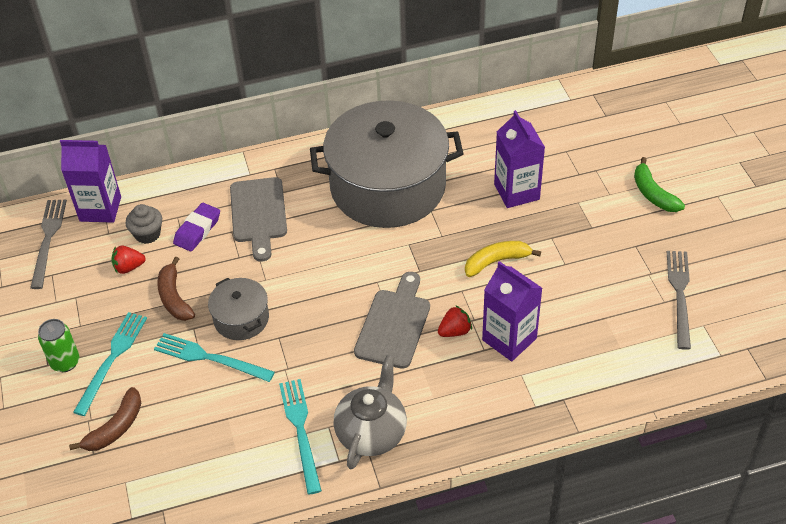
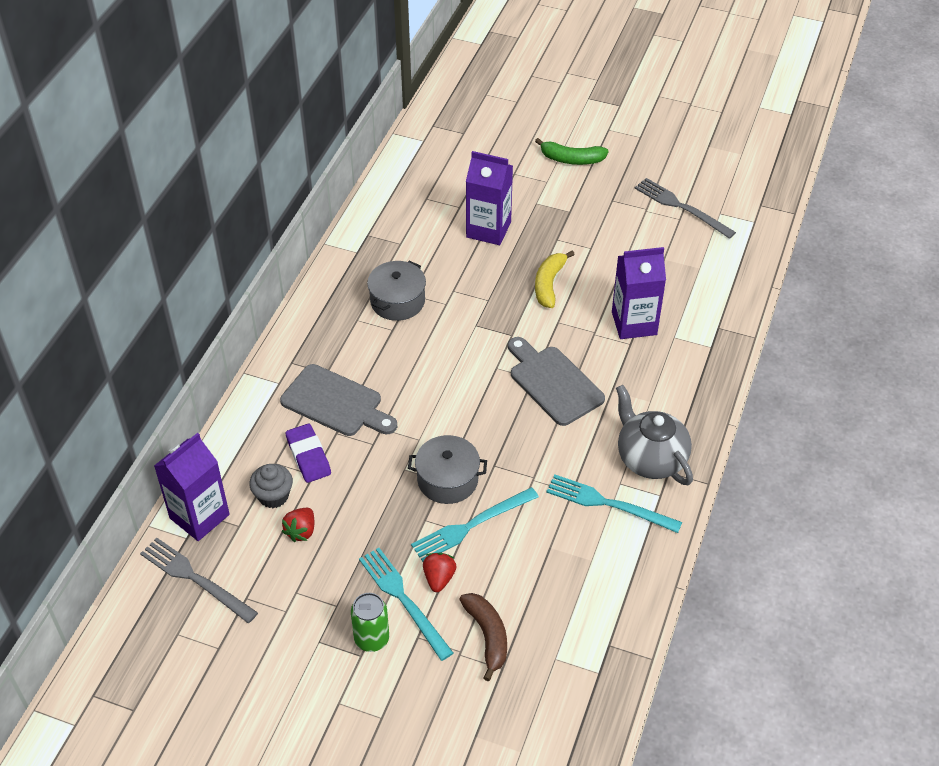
camera: 55 degrees left, 0 degrees up
(174, 297) = (374, 515): brown banana -> none
(388, 187) = (397, 301): grey pot -> grey pot, size x0.44
(455, 331) = (595, 350): red strawberry -> red strawberry (439, 578)

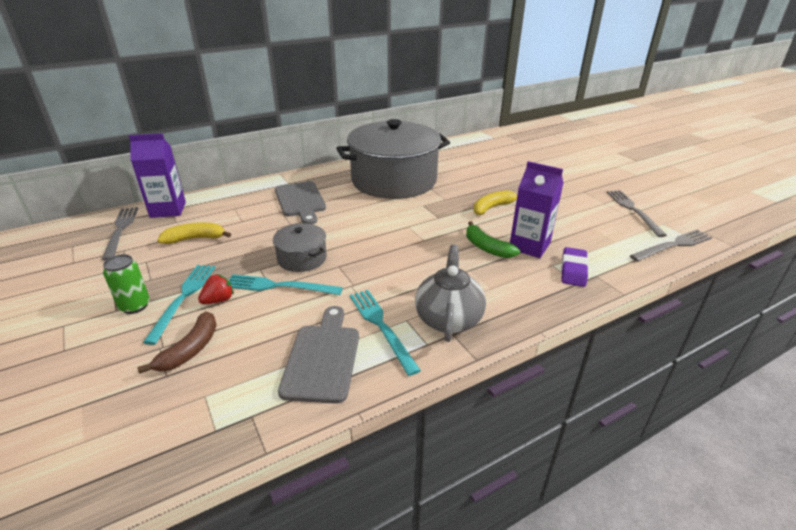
camera: 40 degrees right, 15 degrees down
(273, 496) = (210, 219): grey cupcake -> none
(301, 531) = (195, 239): red strawberry -> yellow banana
(308, 456) = (252, 213): purple eraser -> purple eraser (573, 270)
(397, 301) = (394, 180): grey pot -> grey pot, size x2.26
(488, 229) = (485, 175): purple carton -> none
(553, 383) = (433, 248): grey cutting board -> grey cutting board (322, 358)
(571, 159) = (576, 169): green banana -> green banana (487, 247)
(749, 243) = (673, 245): none -> grey fork

